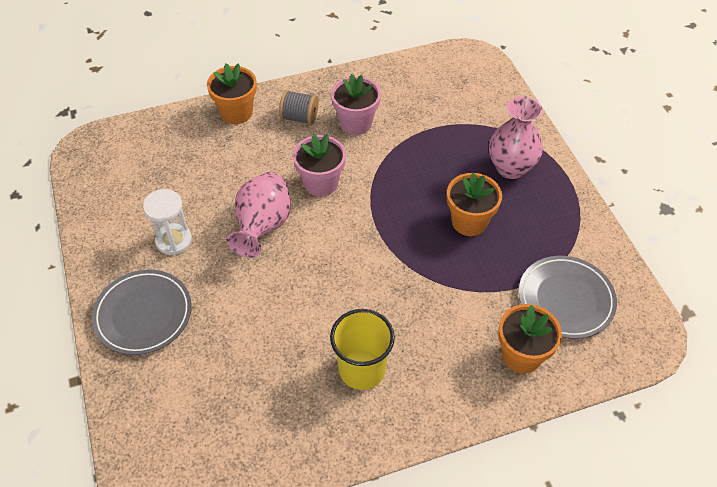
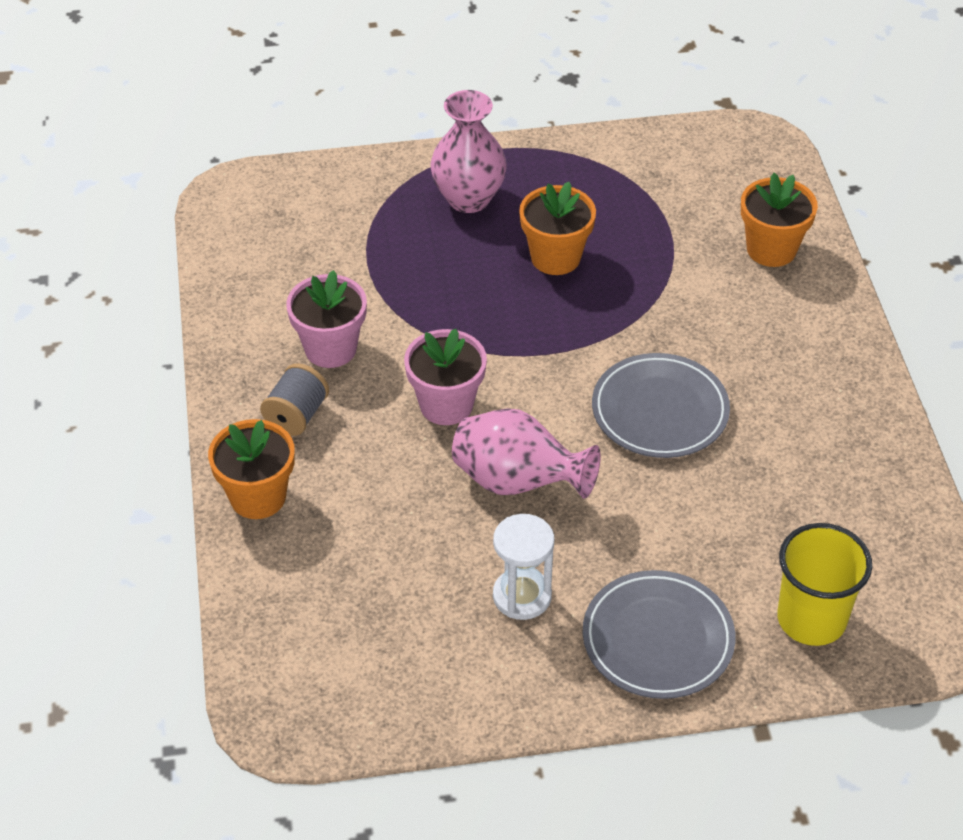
camera: 80 degrees left, 5 degrees down
(362, 369) = (777, 400): yellow cup -> yellow cup (811, 619)
(565, 299) = (695, 194): grey plate -> grey plate (660, 411)

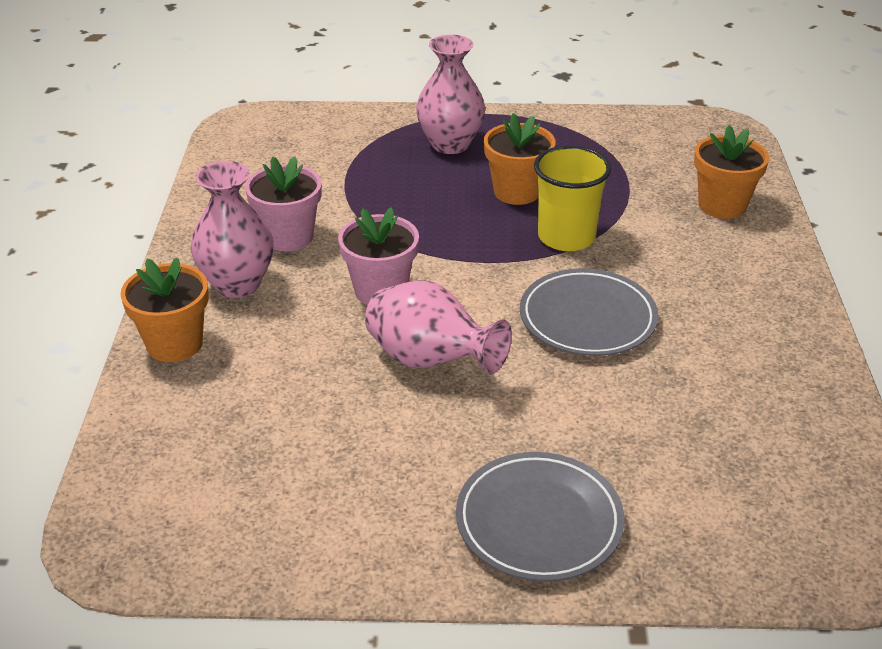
camera: 10 degrees right, 10 degrees down
(296, 415) = (237, 284): grey spool -> pink vase
(522, 596) = (405, 461): white hourglass -> none
(811, 619) = (713, 524): yellow cup -> yellow cup (566, 237)

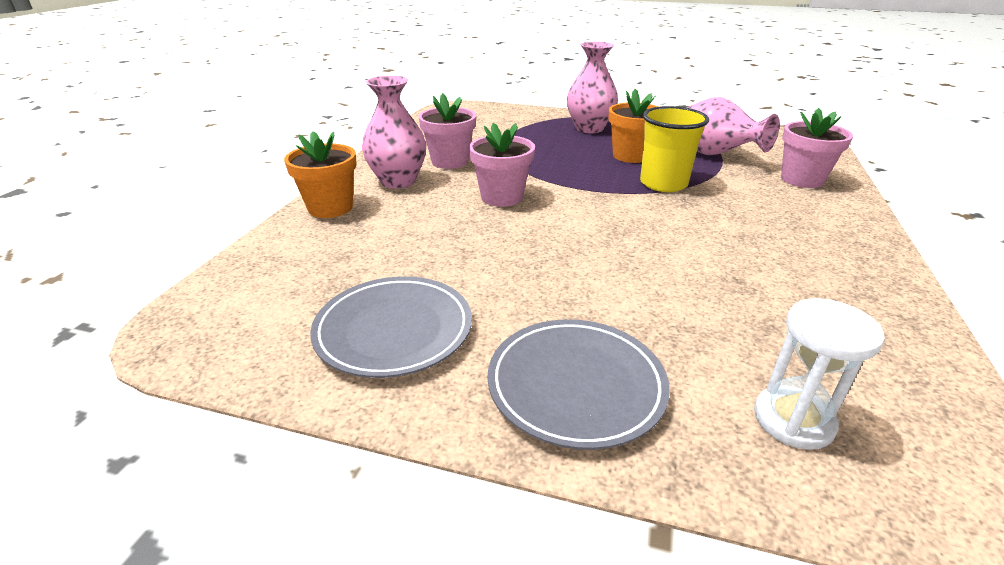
camera: 15 degrees right, 5 degrees down
(430, 361) = (521, 244): pink vase -> pink vase (714, 155)
(587, 318) = (669, 234): grey plate -> grey plate (394, 330)
(722, 205) = (802, 179): orange flower pot -> pink flower pot
(728, 516) = (793, 420): none -> white hourglass

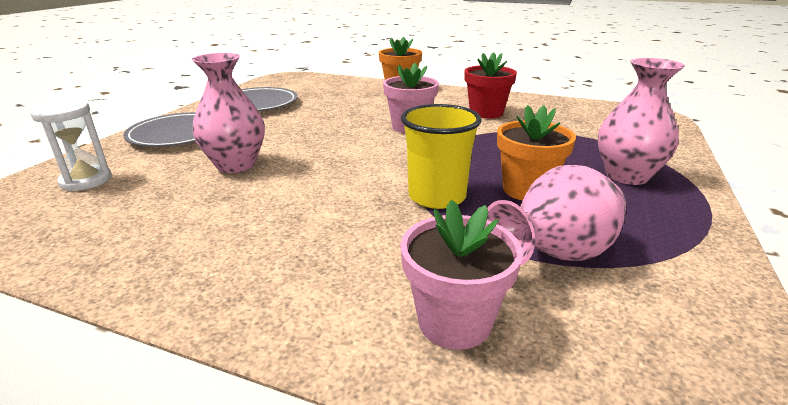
camera: 95 degrees right, 5 degrees down
(398, 181) = (442, 100): pink vase -> pink vase (236, 165)
(450, 161) = (486, 113): pink flower pot -> red flower pot

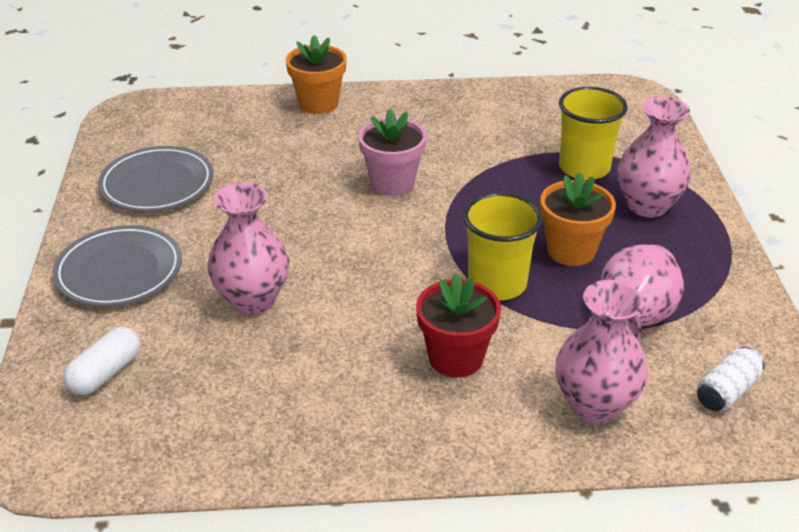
camera: 25 degrees left, 10 degrees up
(86, 180) = (106, 373): white hourglass -> white capsule
(454, 322) = (595, 405): pink flower pot -> pink vase
(486, 113) = (460, 133): red flower pot -> red flower pot (456, 358)
(578, 144) = (584, 168): none -> yellow cup
(647, 362) = (727, 391): none -> white can

